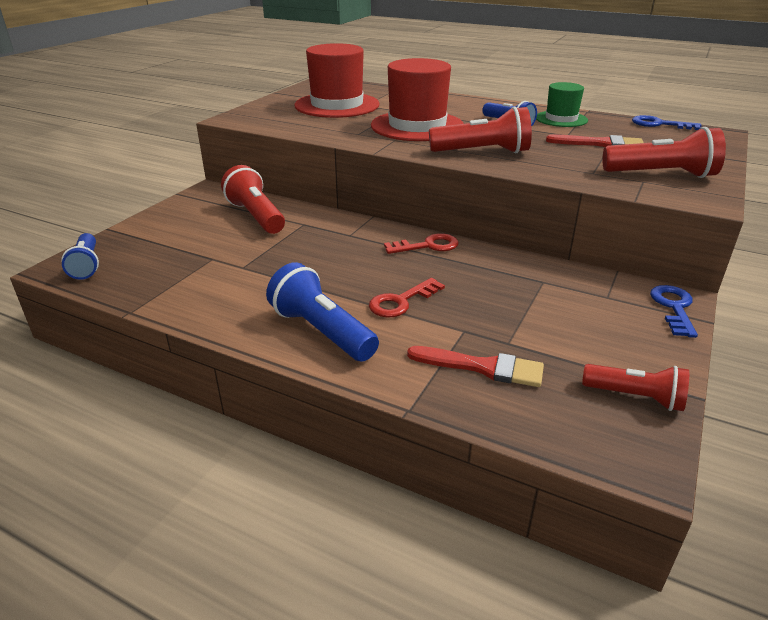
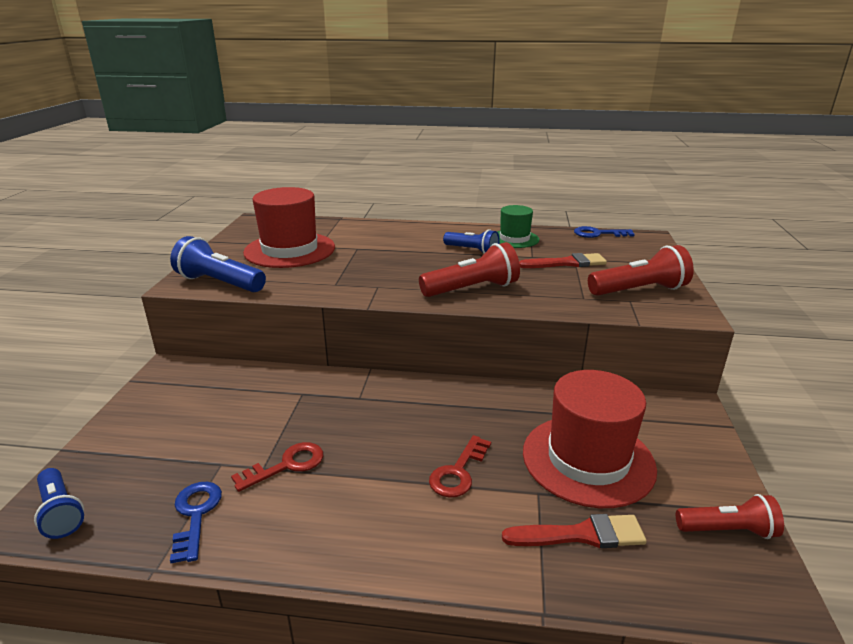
camera: 20 degrees left, 5 degrees down
(256, 216) = (243, 394): red flashlight -> none
(322, 331) = (399, 534): blue flashlight -> blue flashlight (219, 283)
(417, 126) = (389, 266): red hat -> red hat (588, 460)
(427, 246) = (445, 395): red key -> red key (286, 465)
(674, 308) = (695, 418): blue key -> blue key (196, 515)

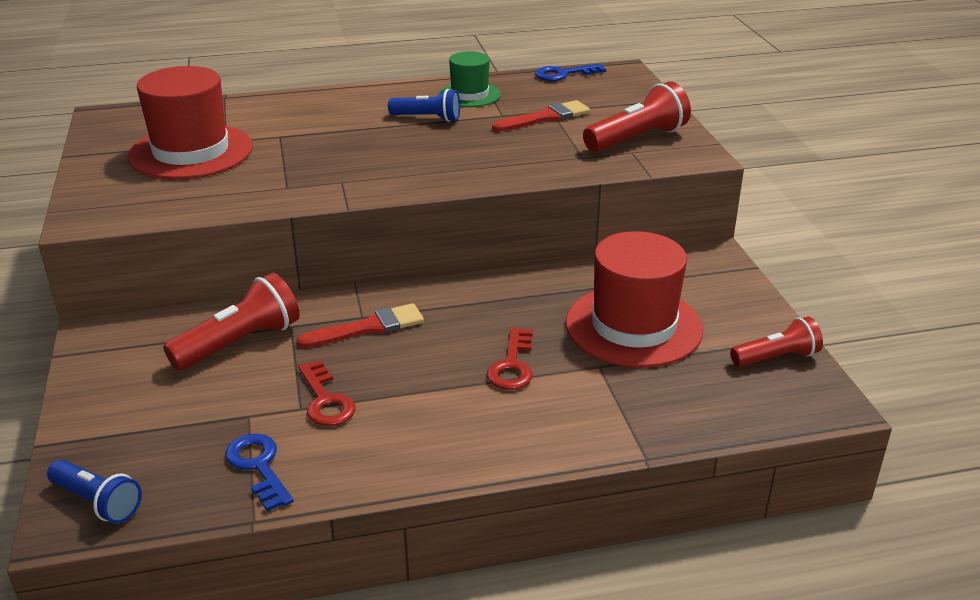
camera: 20 degrees left, 5 degrees up
(219, 283) = (134, 210): blue flashlight -> none
(286, 465) = (325, 400): red key -> red key turned 120 degrees clockwise
(472, 289) = (455, 167): red flashlight -> red flashlight (240, 343)
(581, 535) = (653, 391): red brush -> red brush (368, 328)

